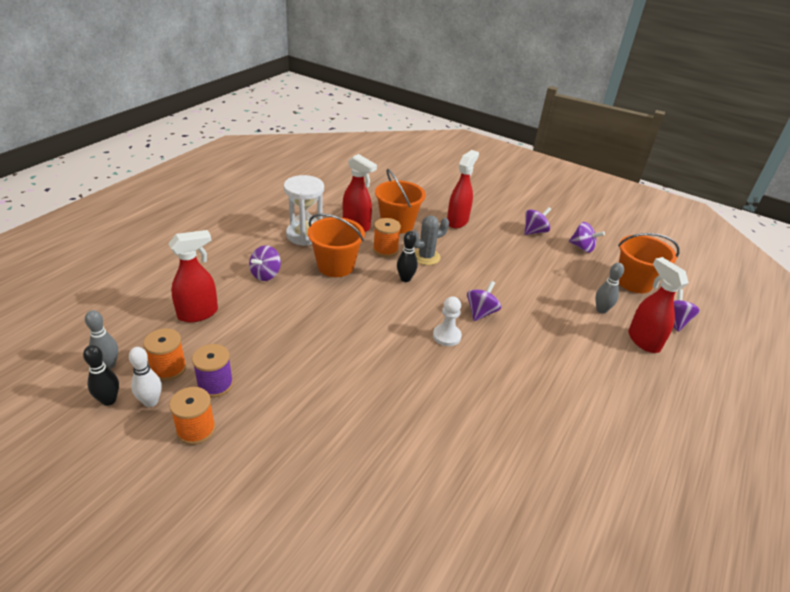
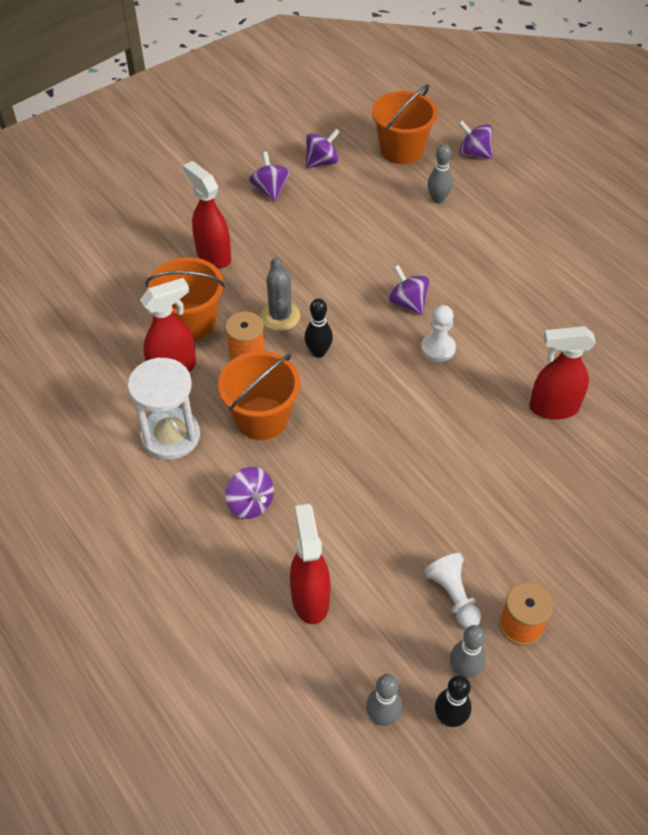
camera: 65 degrees left, 15 degrees up
(151, 401) = (464, 669): white bowling pin -> grey bowling pin
(169, 368) = (410, 645): orange spool -> none
(215, 384) = (453, 596): purple spool -> white pawn
(643, 341) = (495, 191): red spray bottle -> red spray bottle (553, 408)

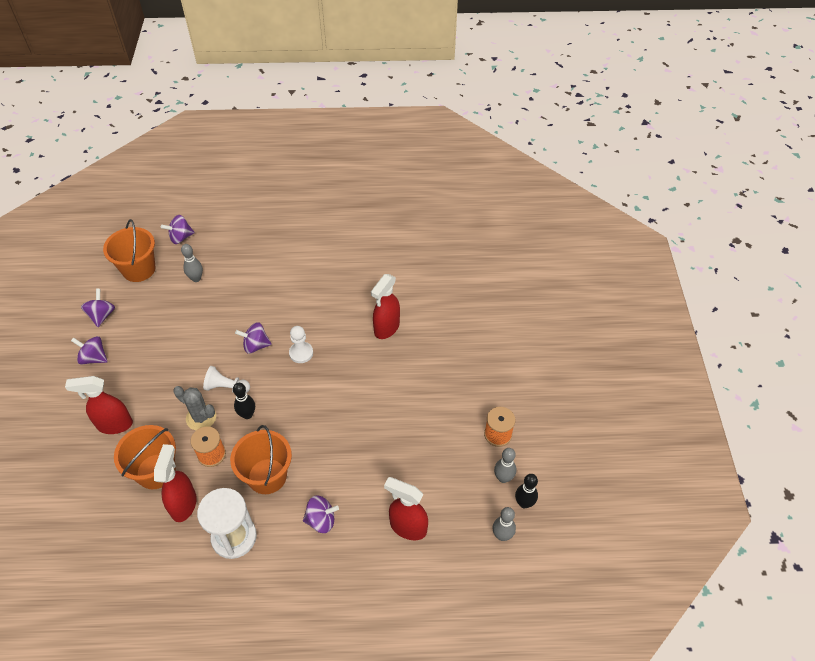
camera: 55 degrees left, 0 degrees up
(453, 596) = (459, 454): white pawn -> white pawn (226, 387)

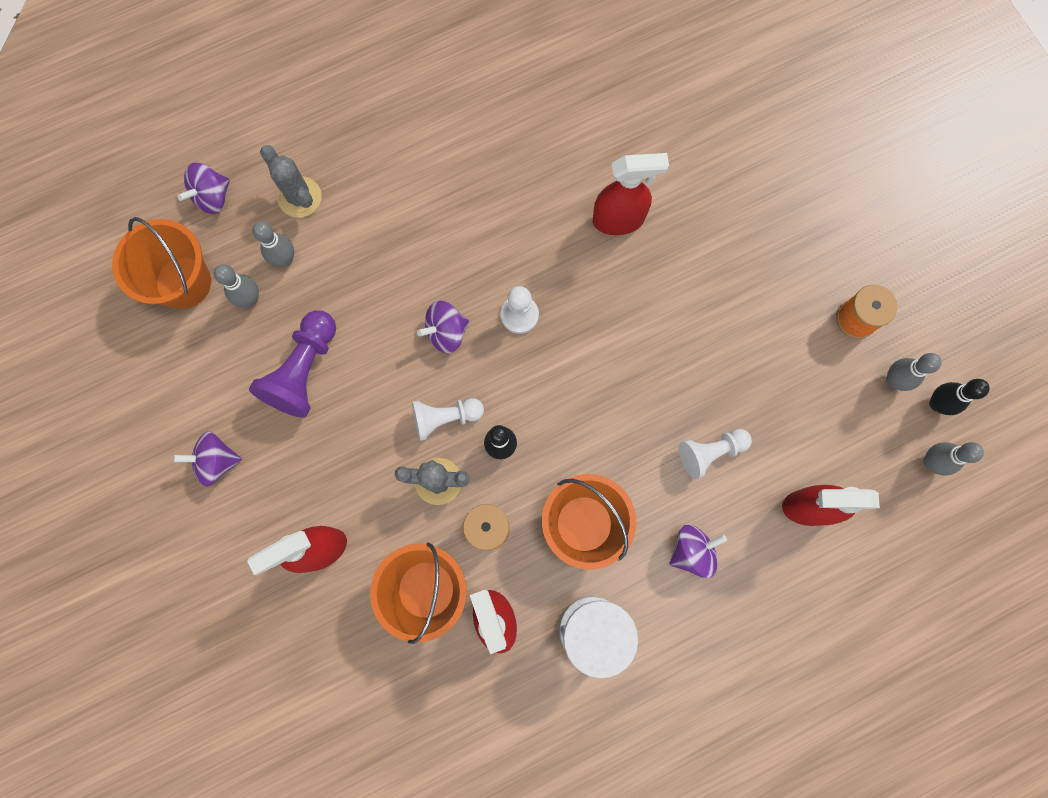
camera: 25 degrees left, 25 degrees up
(102, 315) = (180, 386): purple spinning top -> none
(166, 289) = (250, 299): none -> grey bowling pin
(169, 333) = (304, 370): none -> purple pawn
(223, 254) = (300, 197): none -> grey cactus
(366, 470) = (710, 452): none -> white pawn
(386, 328) = (619, 220): red spray bottle -> red spray bottle turned 105 degrees counterclockwise

